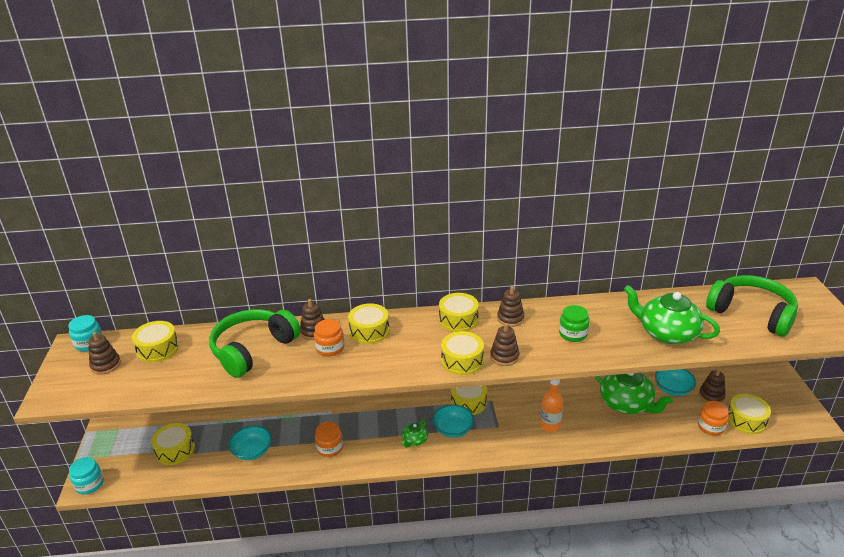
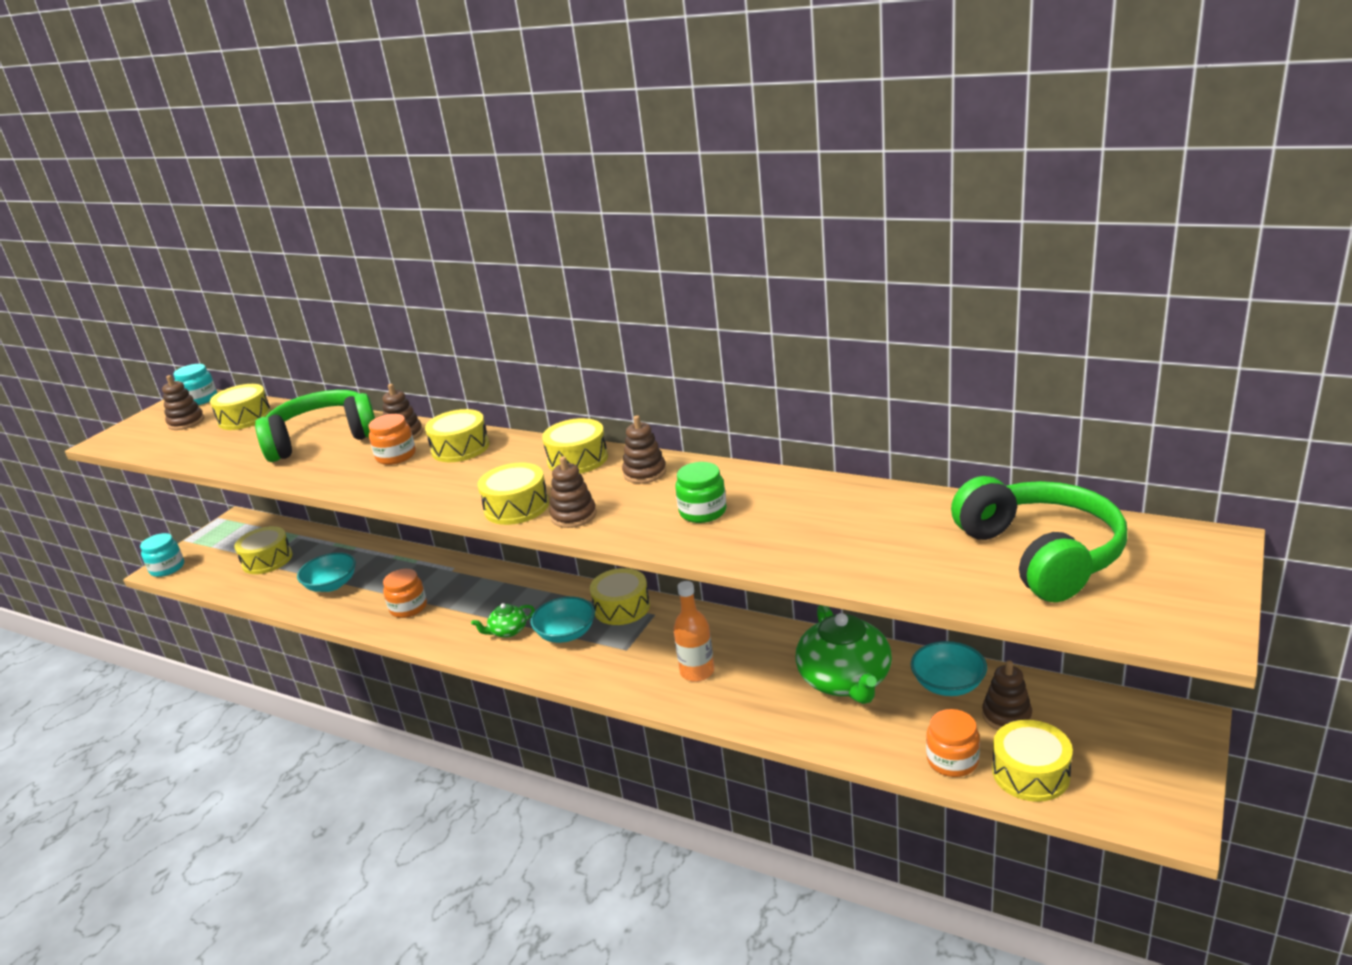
camera: 35 degrees right, 5 degrees down
(667, 333) = (848, 545): green teapot -> none

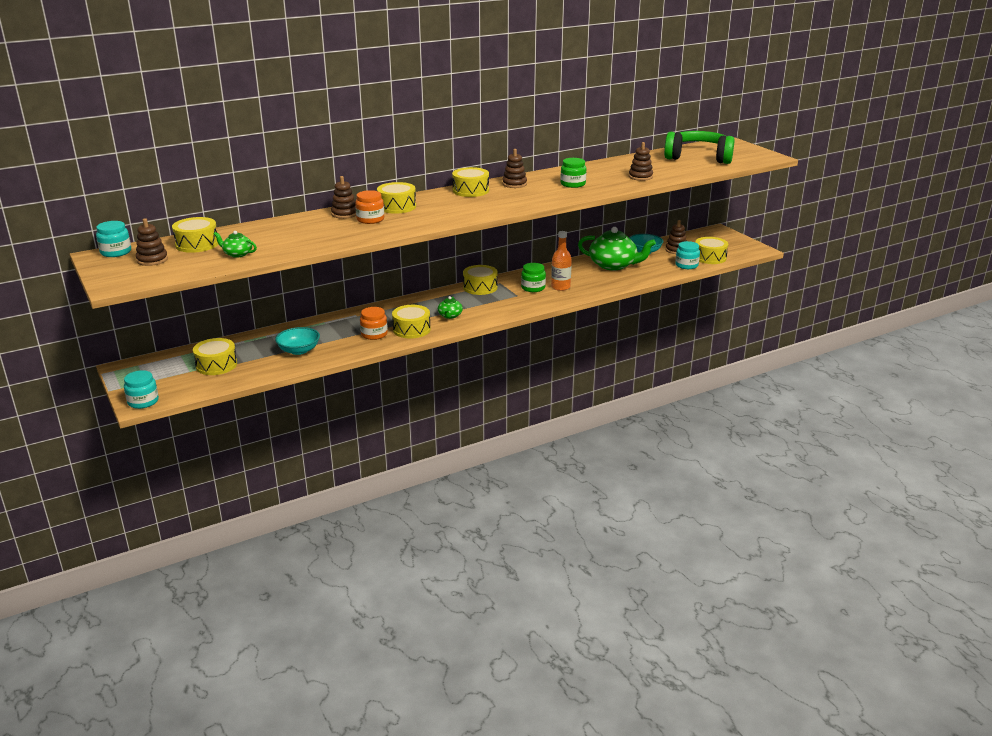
camera: 60 degrees left, 0 degrees up
(226, 447) = (237, 254): none -> green teapot
(323, 439) = (296, 230): green headphones -> none
(516, 507) = (495, 209): yellow drum -> yellow drum (411, 329)
(566, 633) = (479, 304): turquoise bowl -> none
(574, 516) = (528, 202): brown stacking toy -> brown stacking toy (640, 177)
(667, 649) = (533, 288): none -> green jar
(952, 760) = (686, 265): orange jar -> turquoise jar

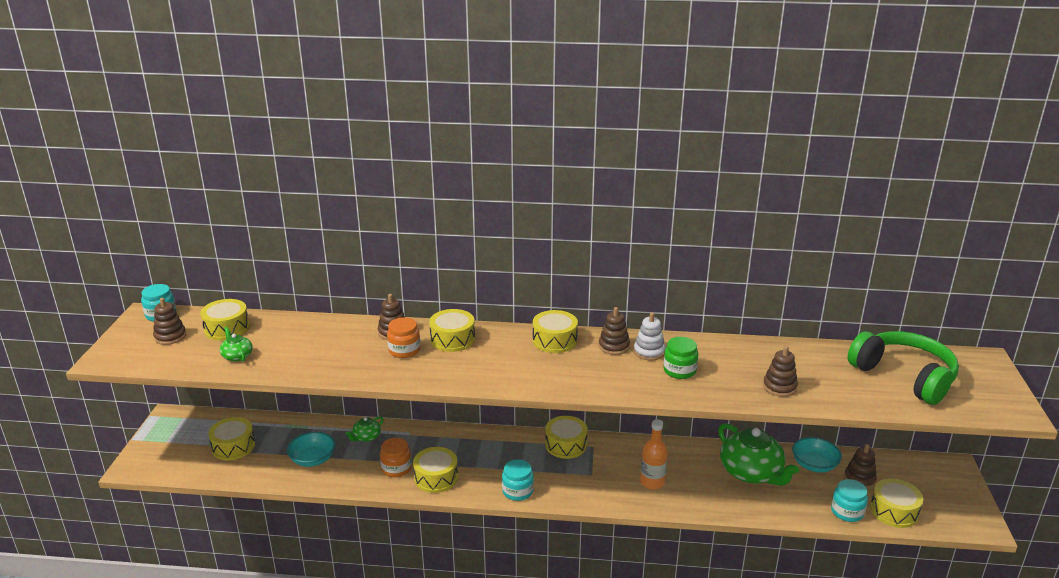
camera: 35 degrees right, 0 degrees up
(143, 401) = (137, 466): turquoise jar -> turquoise jar (517, 491)
(450, 316) = (492, 474): green teapot -> green teapot (366, 437)
(533, 288) = (620, 470): green jar -> none
(541, 181) = (649, 352): none -> white stacking toy

